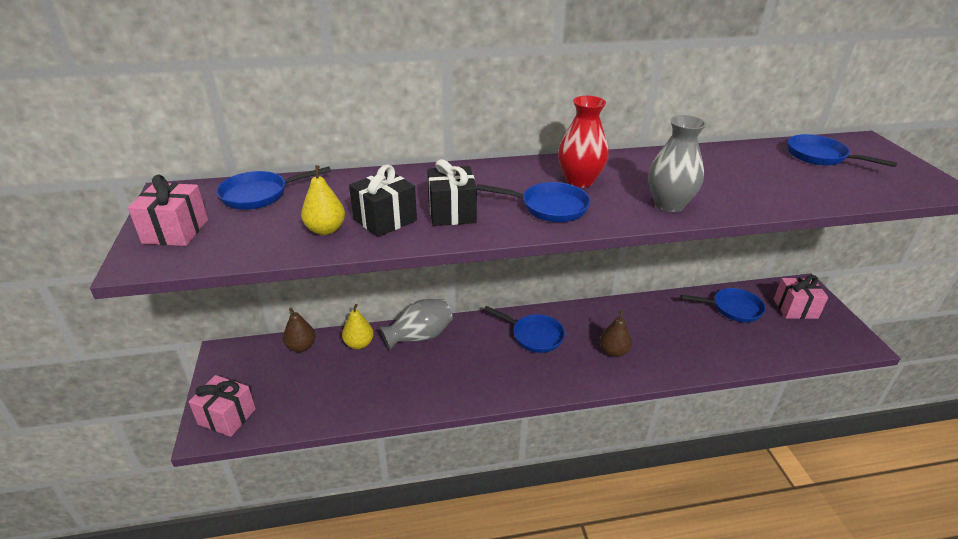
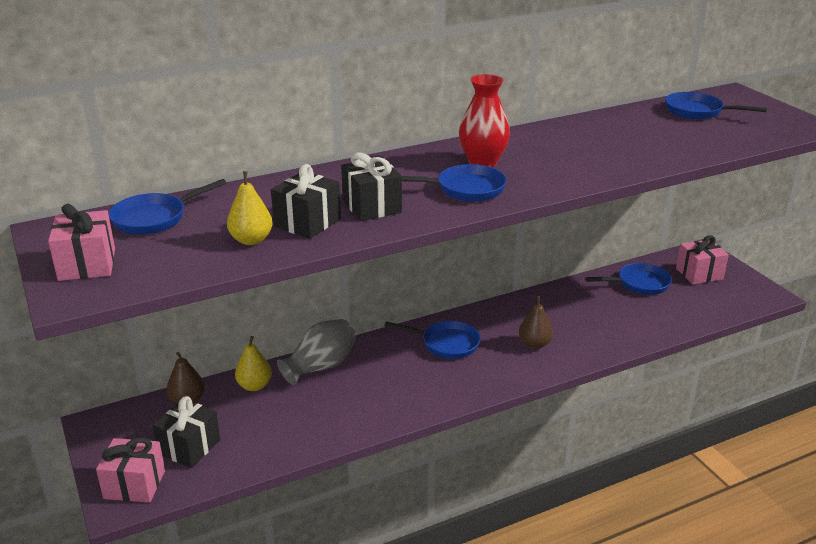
camera: 15 degrees left, 5 degrees down
(284, 391) = (189, 447): none -> black gift
(669, 204) = (577, 172): grey vase -> none

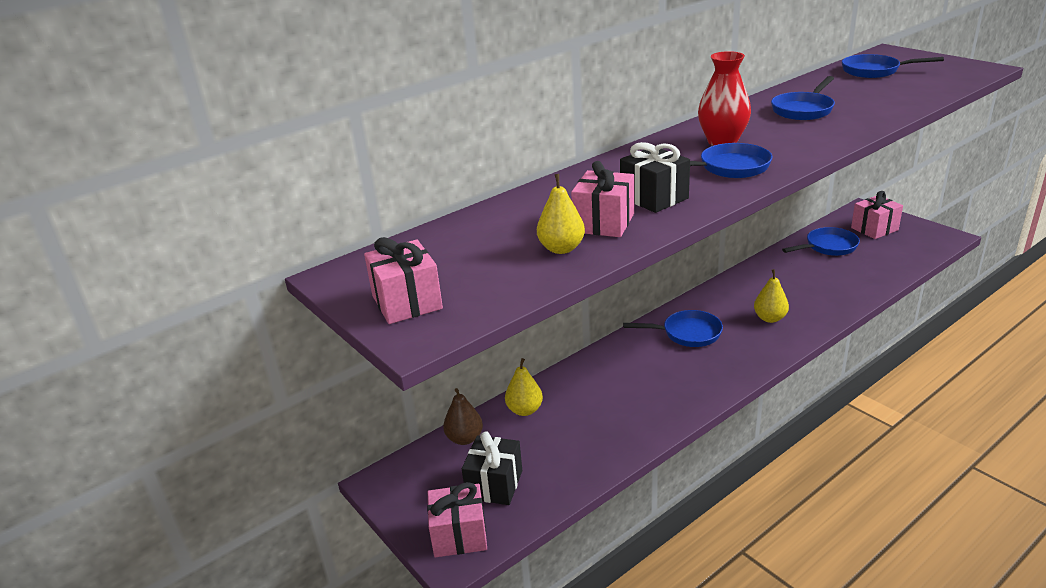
camera: 10 degrees left, 0 degrees up
(154, 218) = (440, 245): blue pan -> blue pan (803, 110)
(307, 223) = (604, 223): black gift -> pink gift
(320, 366) = (579, 378): grey vase -> none
(534, 344) = (770, 318): brown pear -> yellow pear

